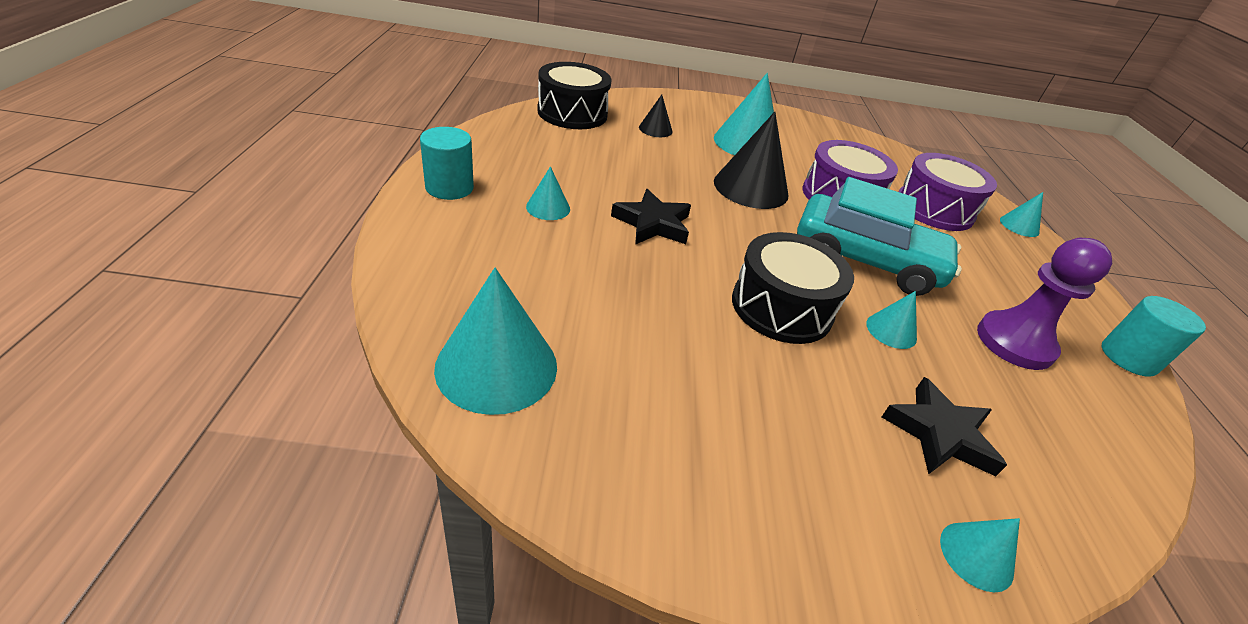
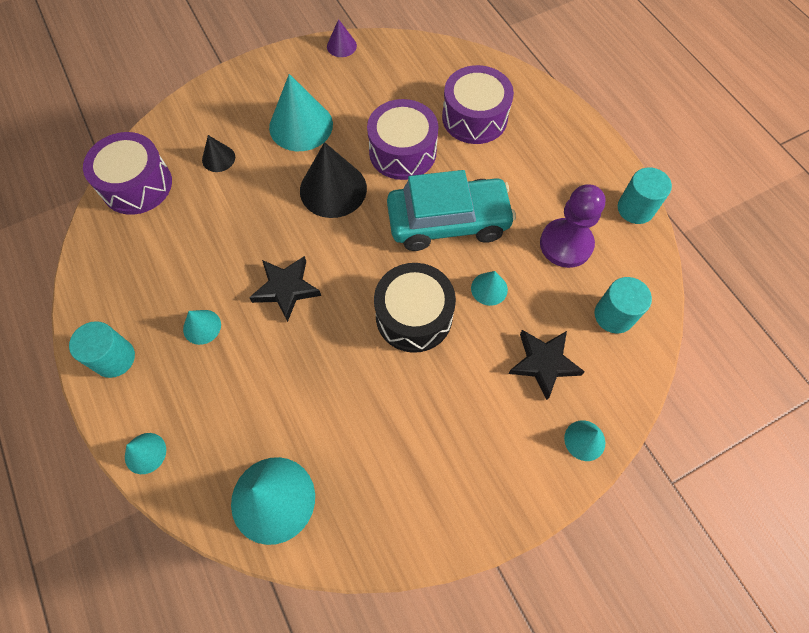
camera: 25 degrees left, 25 degrees up
(572, 113) = (137, 185): black drum -> purple drum
(816, 121) = (341, 46): none -> purple cone
(1019, 226) = (539, 96): turquoise cone -> turquoise cone (145, 453)
(1069, 440) = (614, 315): none -> turquoise cylinder

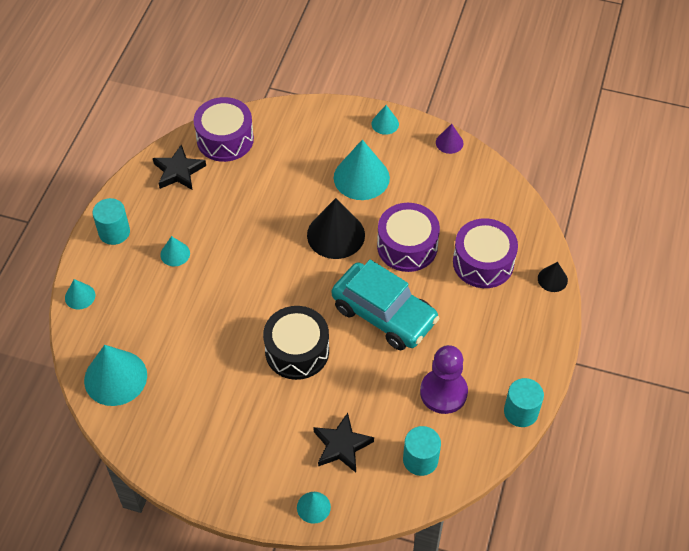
camera: 45 degrees right, 10 degrees down
(218, 158) = (288, 159): black cone -> black cone (552, 279)
(286, 289) = (242, 272): black star -> black star (178, 171)
(489, 288) = (361, 375): turquoise cone -> turquoise cone (385, 124)

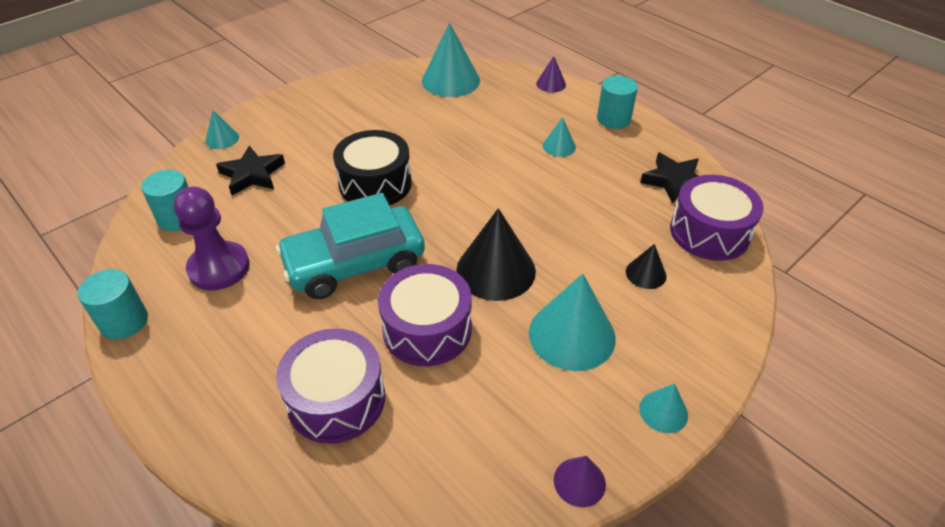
camera: 120 degrees right, 10 degrees down
(80, 296) = (551, 84): turquoise cone -> purple cone
(552, 279) = (237, 471): black cone -> black cone (646, 273)

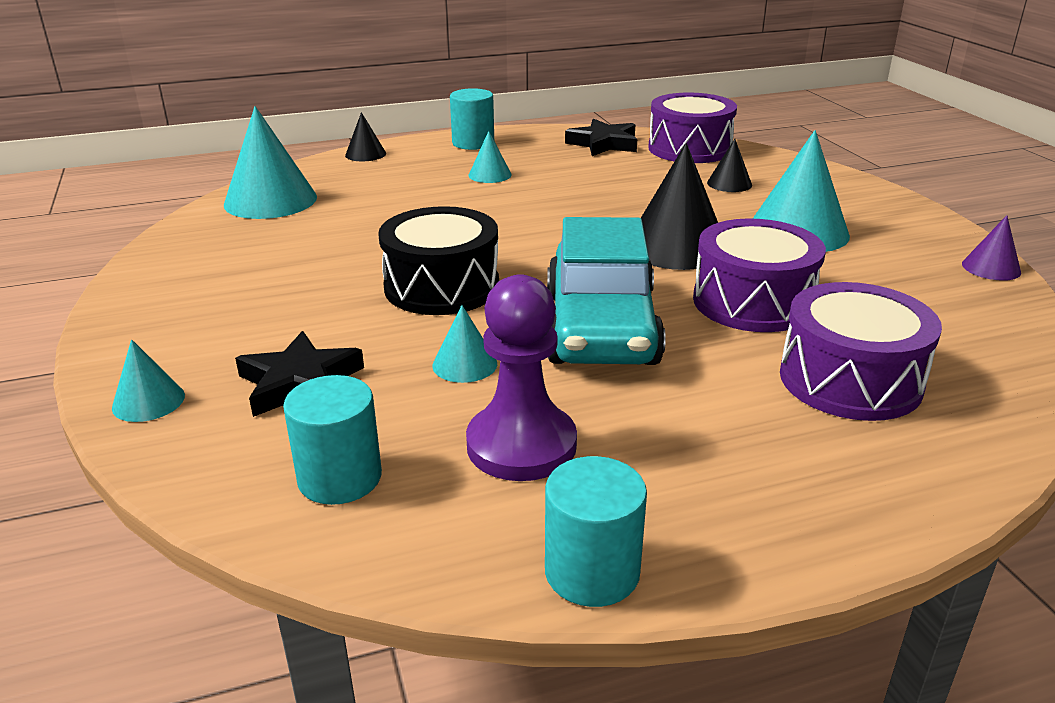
camera: 65 degrees left, 15 degrees down
(551, 84) = (365, 154): purple cone -> black cone
(663, 411) = (911, 216): turquoise cone -> turquoise cone (464, 364)

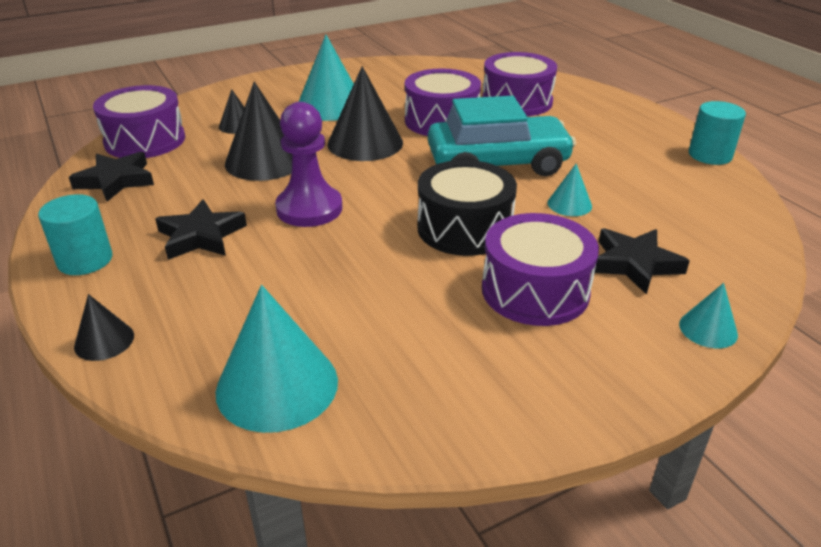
camera: 100 degrees left, 5 degrees up
(299, 310) = (535, 290): none -> purple drum
(340, 478) = (711, 227): turquoise cylinder -> none
(490, 175) = (201, 236): turquoise cone -> black star
(521, 445) = (637, 178): purple pawn -> purple pawn (309, 209)
(634, 196) = (264, 161): none -> black cone
(991, 268) = (374, 64): purple cone -> none

